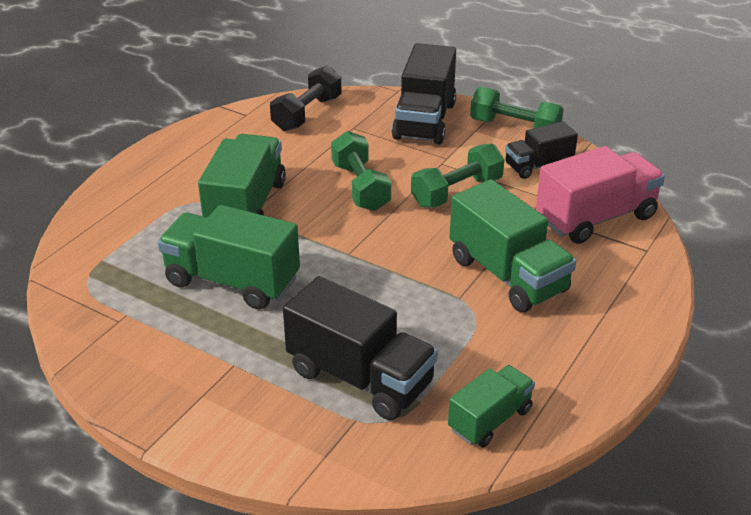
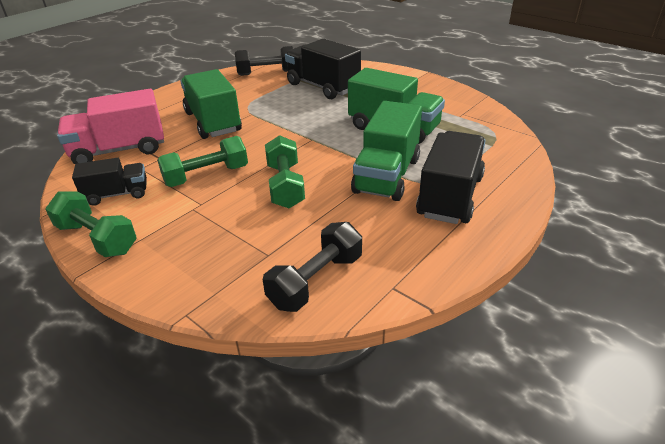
camera: 170 degrees left, 0 degrees up
(424, 121) = (184, 257): black truck -> black truck (450, 196)
(490, 420) = (267, 73): green truck -> black dumbbell

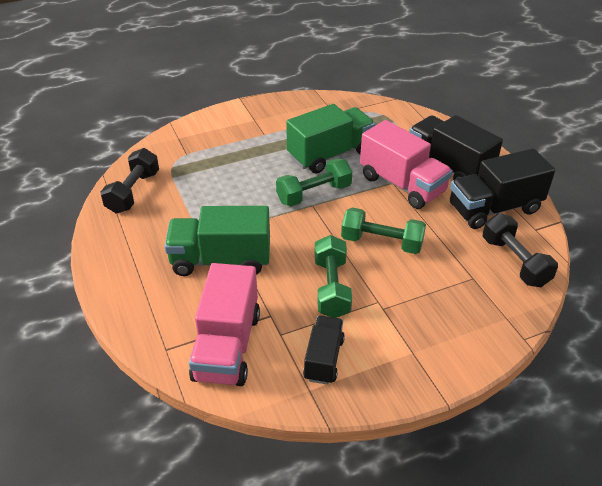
camera: 65 degrees left, 5 degrees up
(97, 238) = (395, 383): green dumbbell -> green dumbbell (314, 194)
(323, 87) = (210, 166): black truck -> black truck (494, 208)
(387, 175) = (402, 185): green truck -> pink truck

